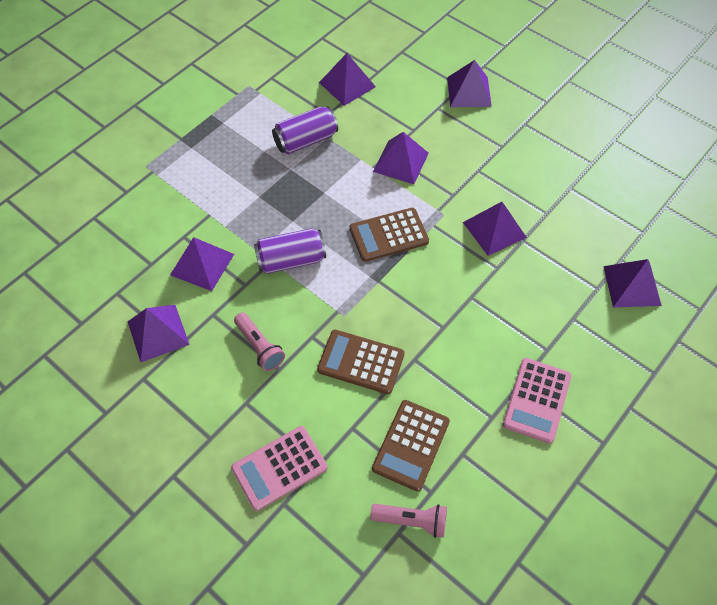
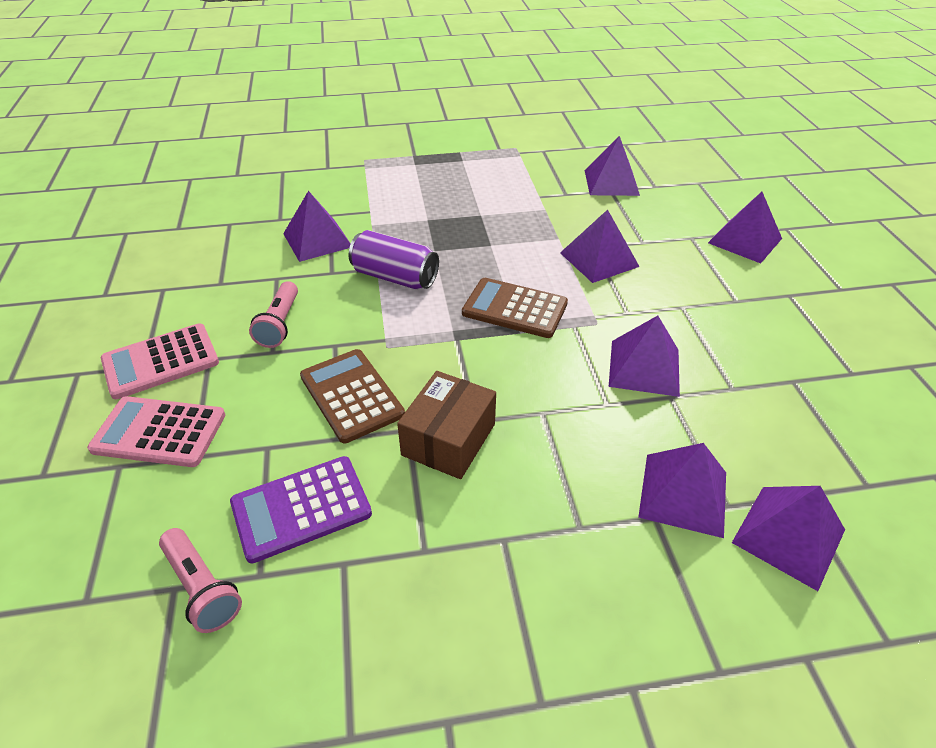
camera: 40 degrees right, 15 degrees down
(158, 333) = (218, 265): purple pyramid -> purple pyramid (683, 494)
(306, 140) = (521, 202): purple can -> none
(411, 445) = (301, 508): brown calculator -> purple calculator
(441, 349) = (449, 439): none -> brown box
(536, 400) = (503, 574): pink calculator -> pink calculator (161, 361)

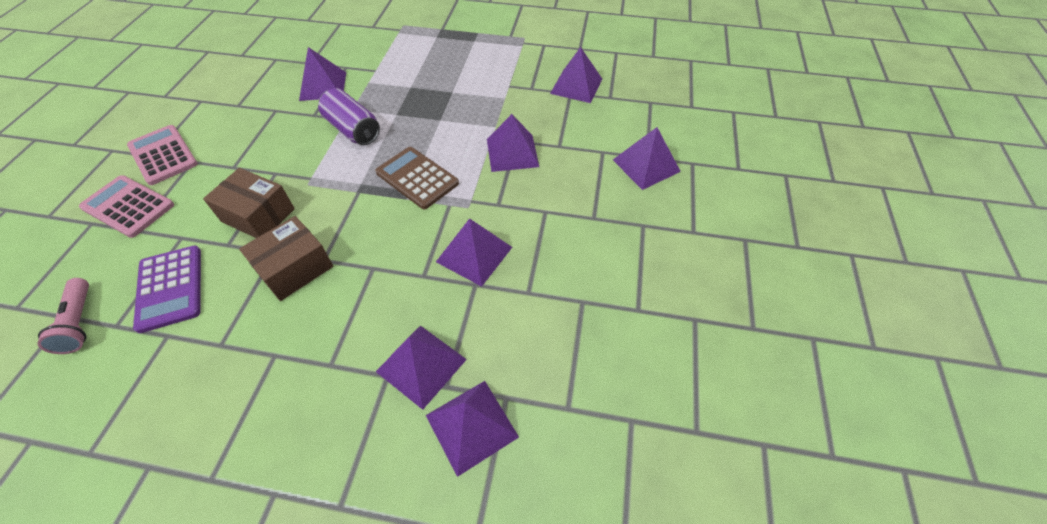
camera: 20 degrees right, 10 degrees up
(161, 361) = (163, 155): pink calculator -> pink calculator turned 60 degrees clockwise
(280, 324) = (252, 147): pink flashlight -> none
(301, 508) = (170, 288): purple calculator -> purple calculator turned 105 degrees counterclockwise
(351, 395) = (258, 215): brown calculator -> brown box

